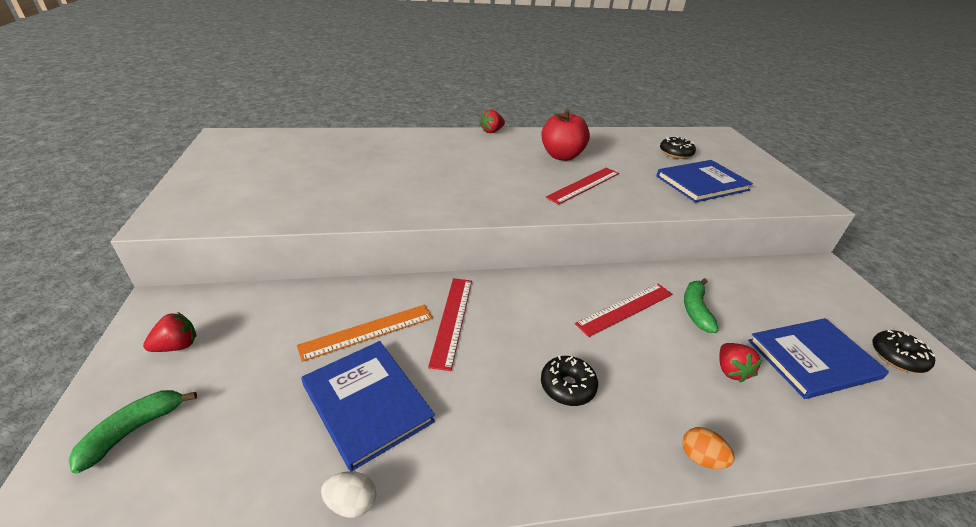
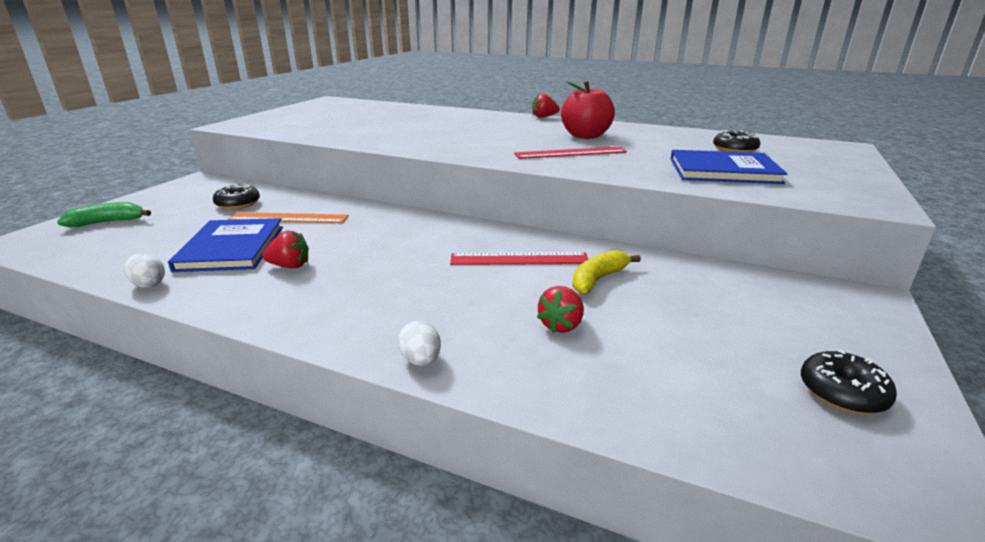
camera: 35 degrees right, 10 degrees down
(177, 346) = (179, 197): red strawberry -> red strawberry (290, 266)
(452, 320) = (355, 227): red ruler -> none
(567, 386) = (380, 284): black donut -> black donut (238, 204)
(695, 310) = (598, 279): green banana -> yellow banana
(701, 458) = (421, 360): orange egg -> white egg
(813, 359) = (690, 352): blue book -> none

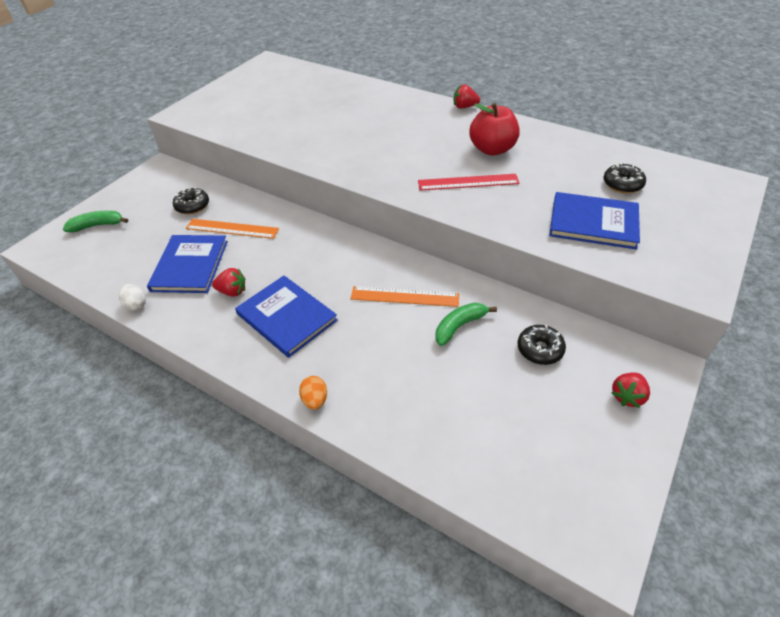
camera: 10 degrees right, 20 degrees up
(367, 284) = (286, 317): none -> blue book
(421, 360) = (315, 400): white egg -> orange egg
(519, 259) = (404, 296): red ruler -> orange ruler
(561, 325) = (417, 375): red strawberry -> red strawberry (627, 396)
(598, 279) = (459, 326): yellow banana -> green banana
(842, 393) = (589, 459): black donut -> black donut (540, 349)

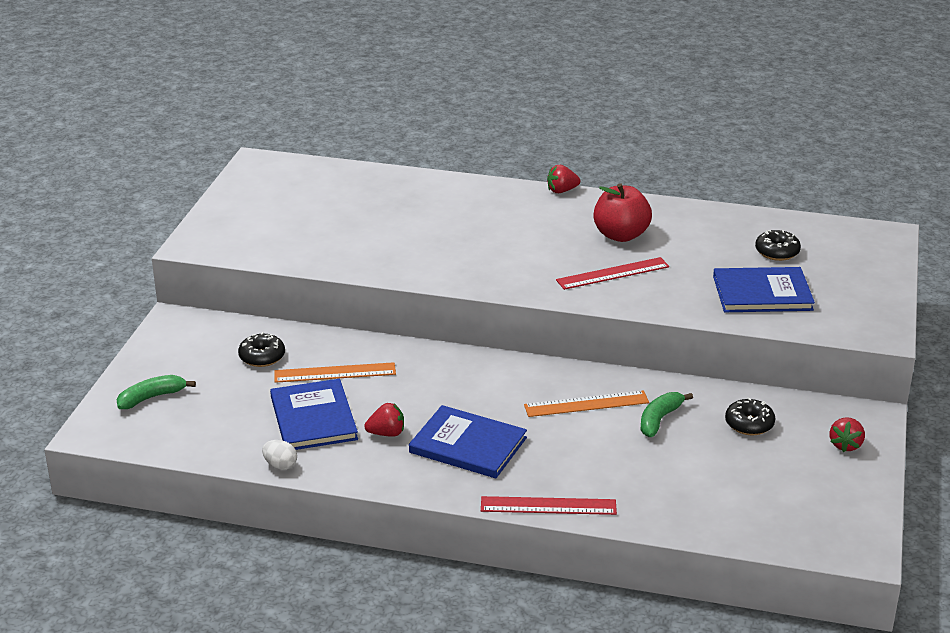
camera: 20 degrees left, 15 degrees down
(315, 400) = (548, 506): orange egg -> red ruler

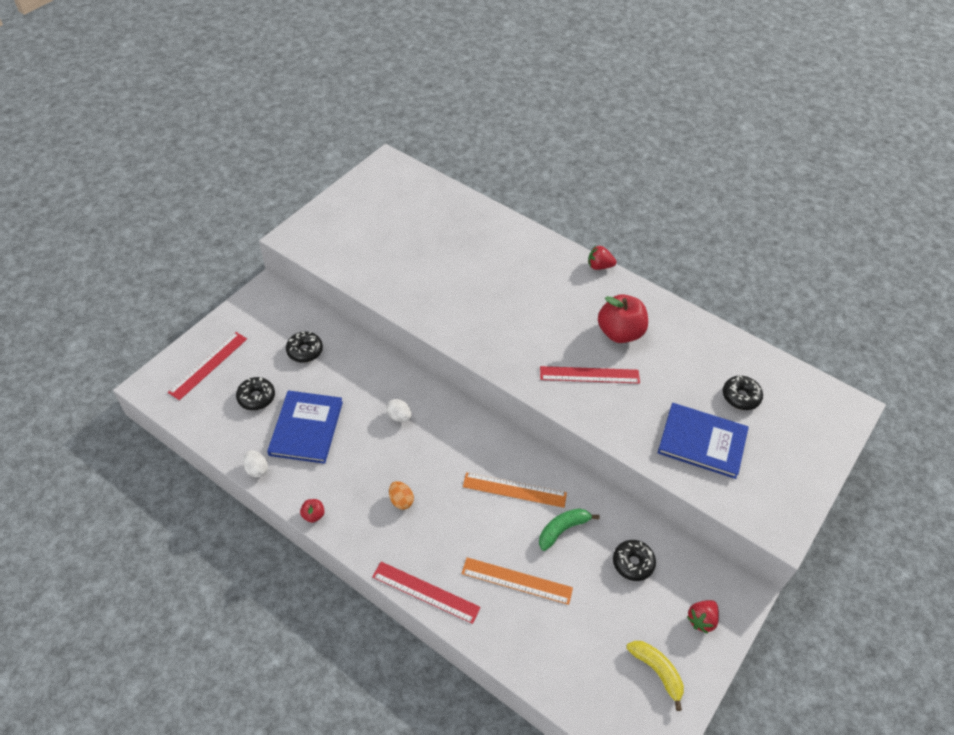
camera: 20 degrees right, 20 degrees up
(151, 397) = (208, 365): green banana -> red ruler
(233, 409) = (256, 397): none -> black donut
(335, 373) = (346, 386): orange ruler -> orange ruler (517, 581)
(376, 483) = (313, 515): none -> red apple
(387, 433) = (349, 464): red strawberry -> none
(415, 381) = (399, 416): none -> white egg
(468, 445) = (401, 500): blue book -> orange egg
(828, 493) = (657, 671): none -> yellow banana

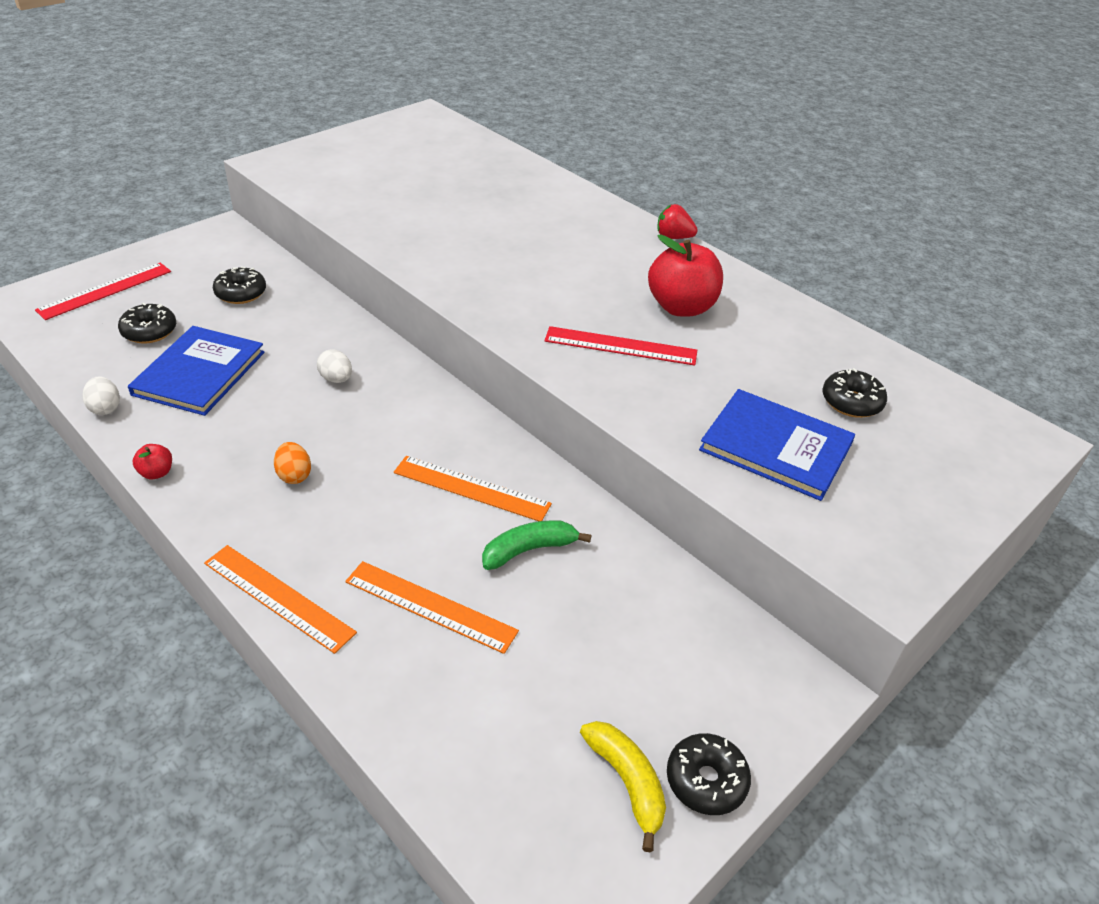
camera: 10 degrees right, 10 degrees down
(425, 592) = (278, 597): red ruler -> orange ruler
(633, 563) = (630, 613): black donut -> black donut (706, 780)
(701, 619) = (727, 715): red strawberry -> none

